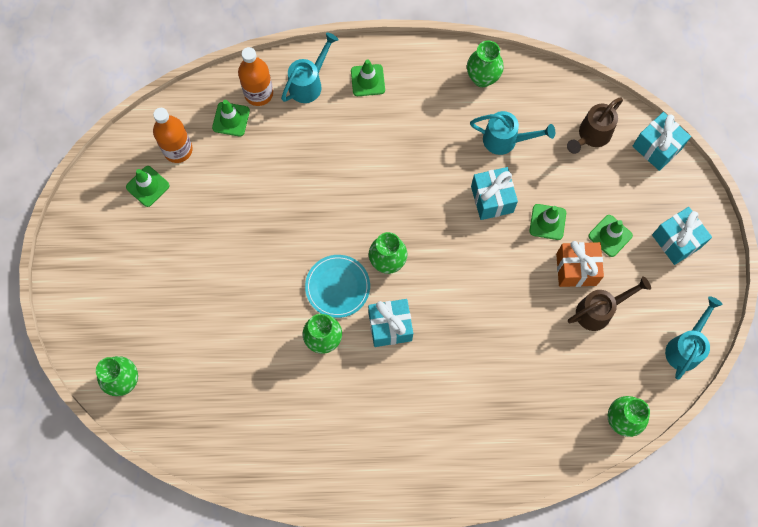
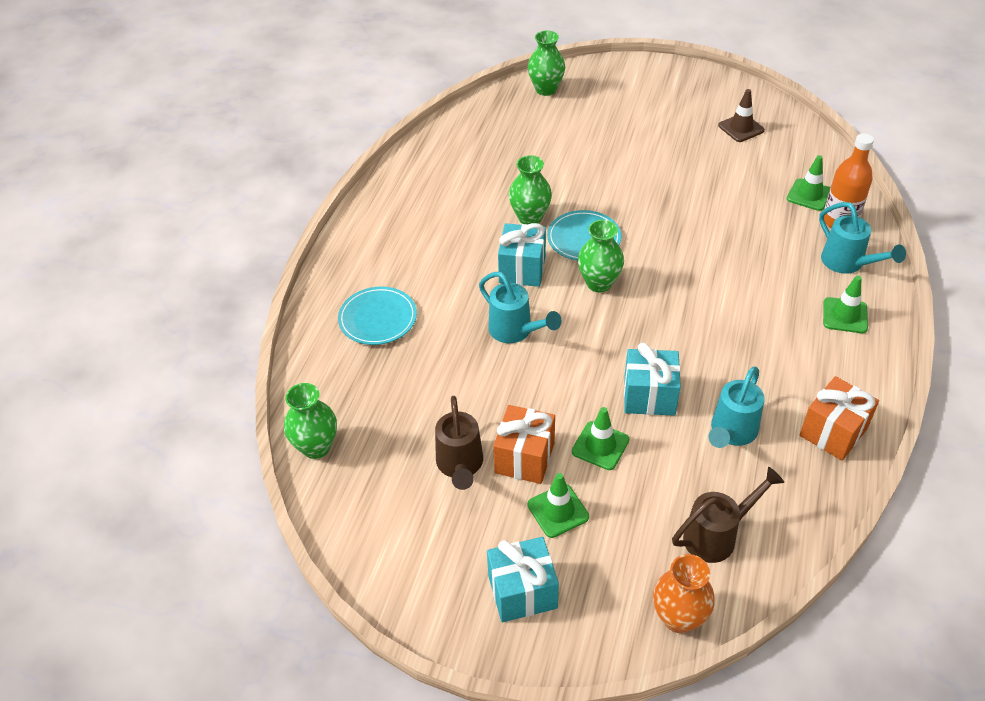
camera: 110 degrees right, 25 degrees down
(147, 186) = (741, 128): green traffic cone -> brown traffic cone
(178, 150) = (779, 153): orange bottle -> none
(482, 78) = (833, 432): green vase -> orange gift
(483, 426) = (378, 318): none -> turquoise plate
(591, 136) = (717, 535): brown watering can -> brown watering can turned 90 degrees clockwise
(657, 147) = (678, 617): turquoise gift -> orange vase
(685, 347) = (369, 549): turquoise watering can -> turquoise watering can (515, 331)

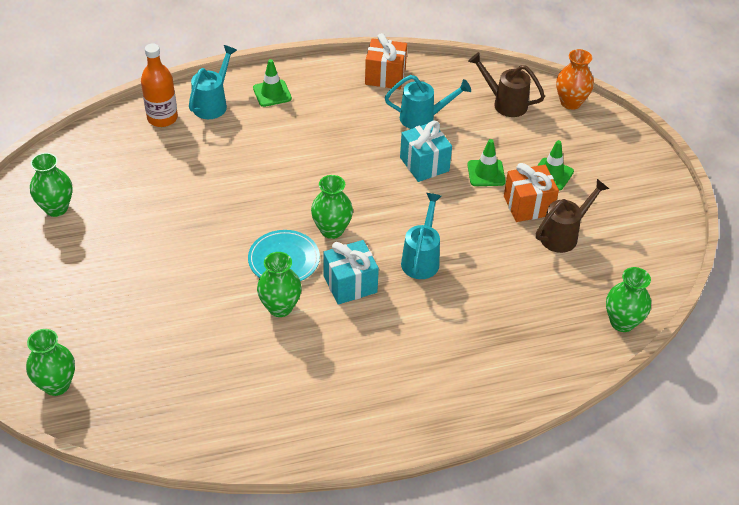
camera: 125 degrees left, 0 degrees up
(378, 318) = (477, 354): turquoise plate -> none
(522, 592) = (618, 168): turquoise gift -> none
(741, 128) = (56, 208): brown traffic cone -> green vase
(809, 195) = (137, 142): green traffic cone -> none

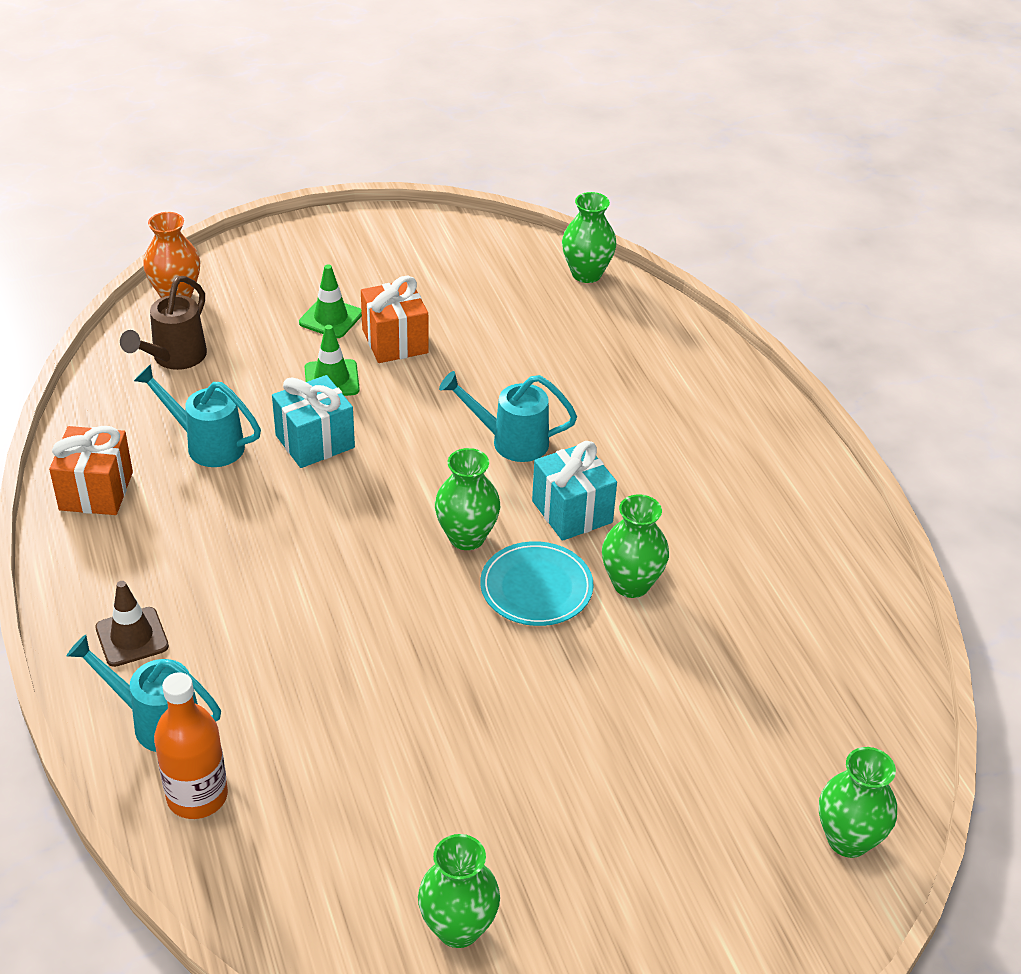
camera: 95 degrees left, 5 degrees down
(272, 93) = (132, 637): green traffic cone -> brown traffic cone
(423, 118) = (207, 444): turquoise watering can -> turquoise watering can turned 60 degrees counterclockwise
(564, 235) = (447, 312): brown watering can -> none

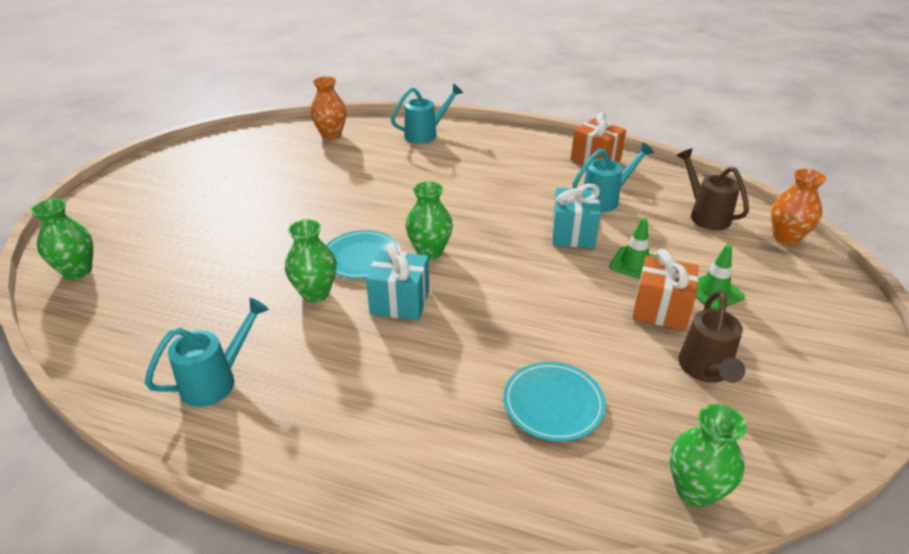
camera: 130 degrees right, 5 degrees down
(132, 637) = (481, 142): brown traffic cone -> none
(197, 796) = (377, 131): orange bottle -> none
(262, 853) = (331, 135): none -> orange vase
(455, 297) = (705, 370): none -> brown watering can
(458, 928) = (235, 158): green vase -> none
(510, 441) = (494, 310): turquoise watering can -> turquoise watering can (217, 380)
(585, 360) = (553, 403): none -> turquoise plate

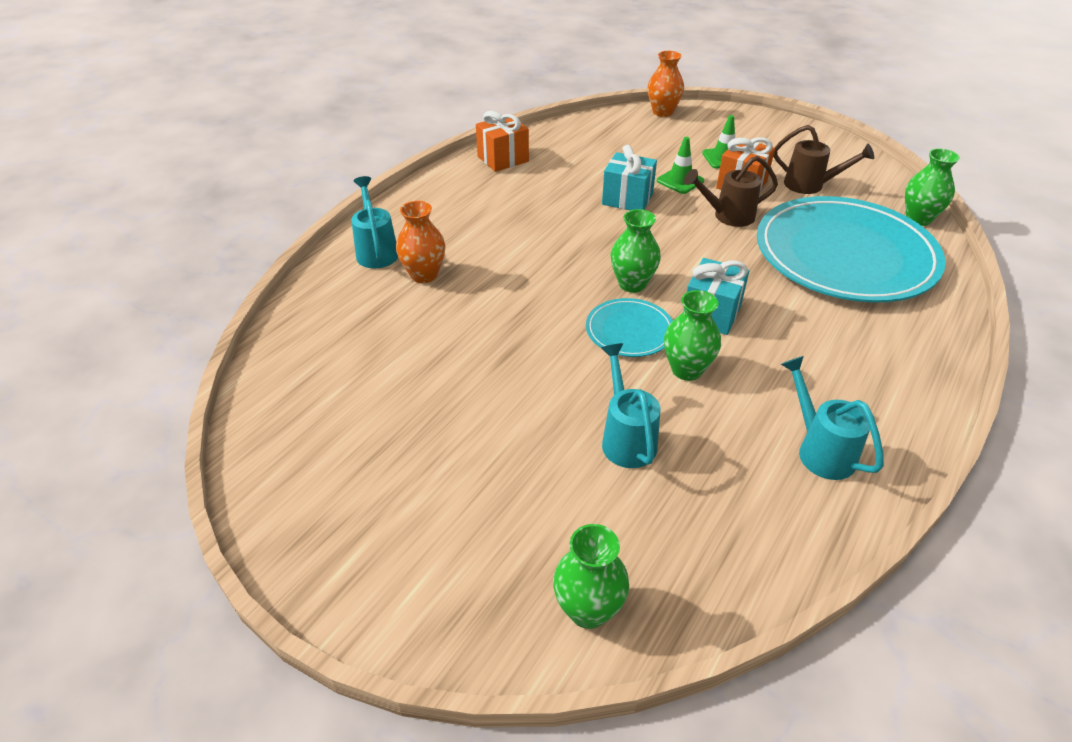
camera: 75 degrees left, 5 degrees up
(331, 135) = (322, 329): orange vase -> orange vase (424, 275)
(553, 403) = (845, 255): turquoise plate -> turquoise plate, size x2.26
(605, 199) = (577, 171): turquoise watering can -> turquoise watering can (626, 438)
(705, 215) = (620, 133): brown watering can -> brown watering can (727, 216)

